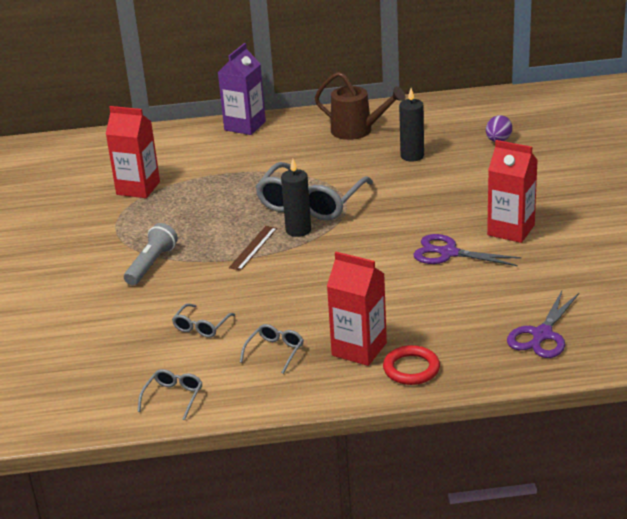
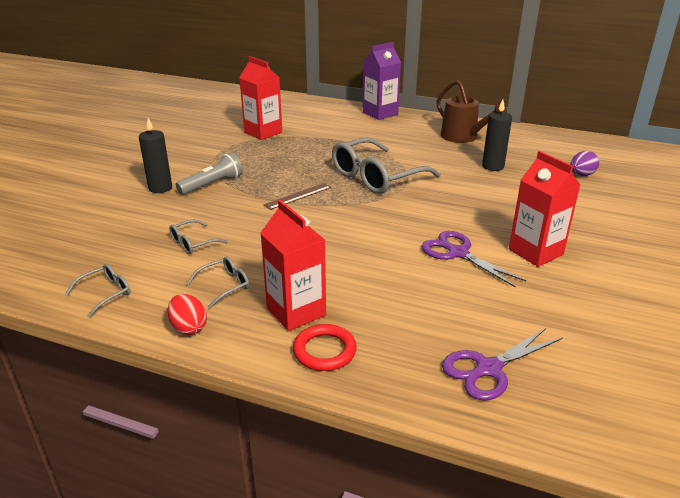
camera: 25 degrees right, 0 degrees up
(282, 394) = (189, 327): none -> red egg
(298, 230) = (346, 194): black candle -> black candle (160, 188)

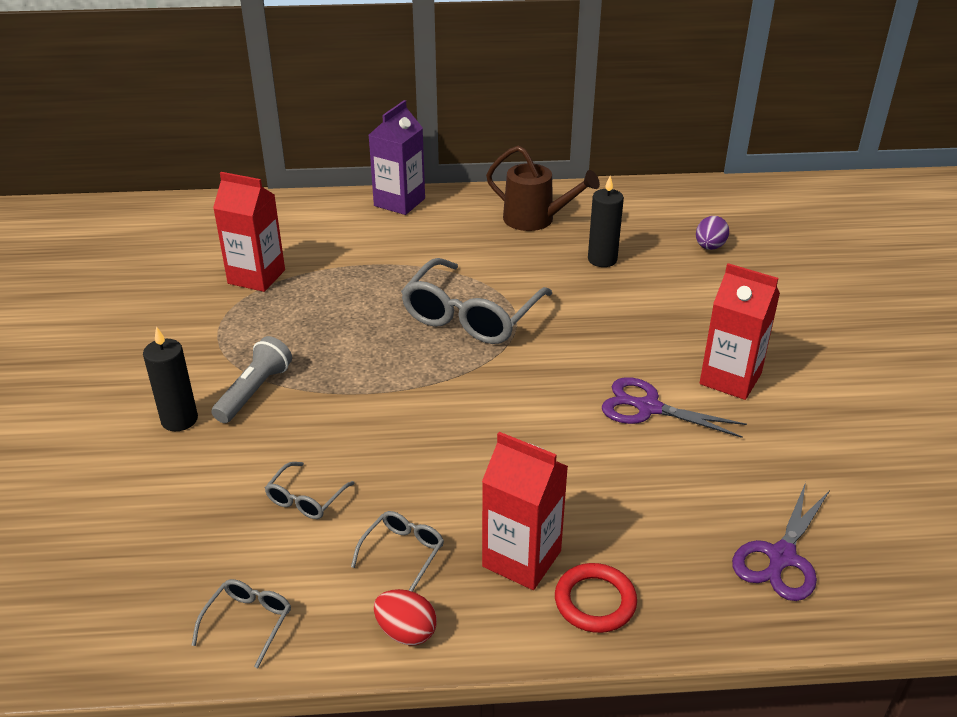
camera: 25 degrees left, 5 degrees up
(298, 196) = (391, 377): brown ruler -> none

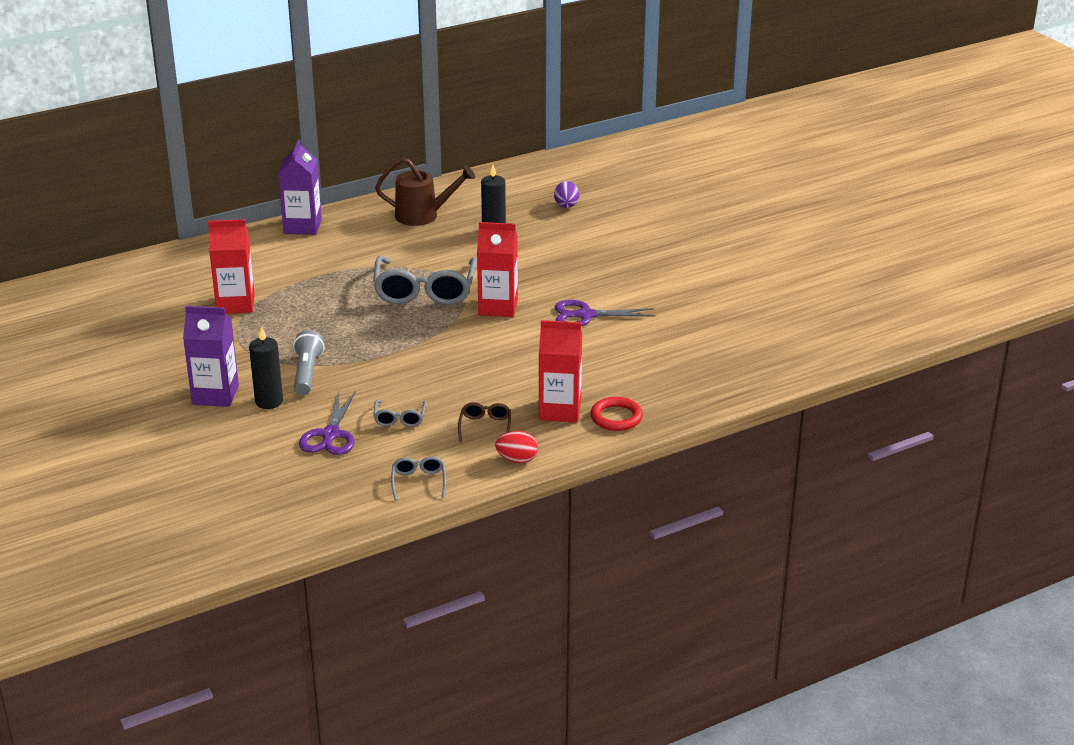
camera: 25 degrees left, 5 degrees down
(132, 391) = (215, 395): none -> purple carton
(403, 552) = (485, 426): grey glasses -> brown glasses
(730, 379) = (629, 286): red carton -> red carton (498, 307)
(781, 557) = (709, 369): purple scissors -> purple scissors (330, 435)

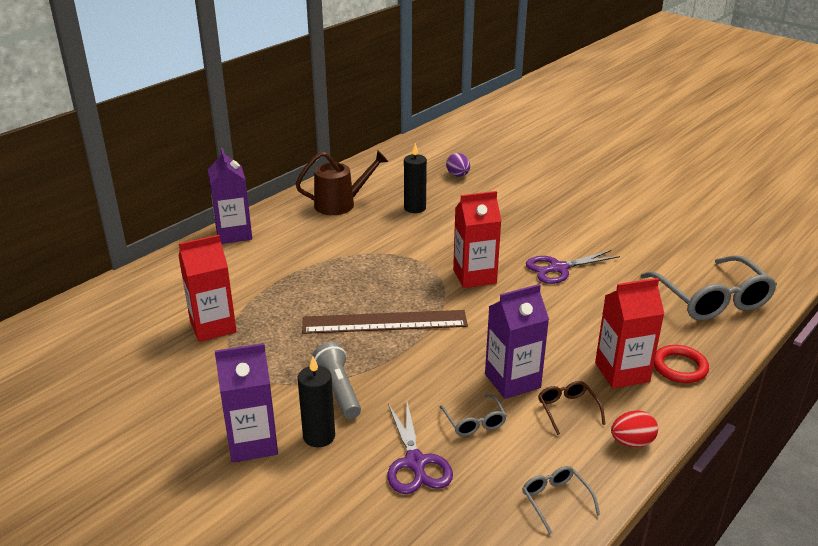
camera: 20 degrees left, 0 degrees up
(384, 329) = (384, 322): none -> brown ruler
(425, 291) = (394, 274): grey glasses -> grey glasses (711, 300)
(457, 397) = (512, 381): none -> purple carton

